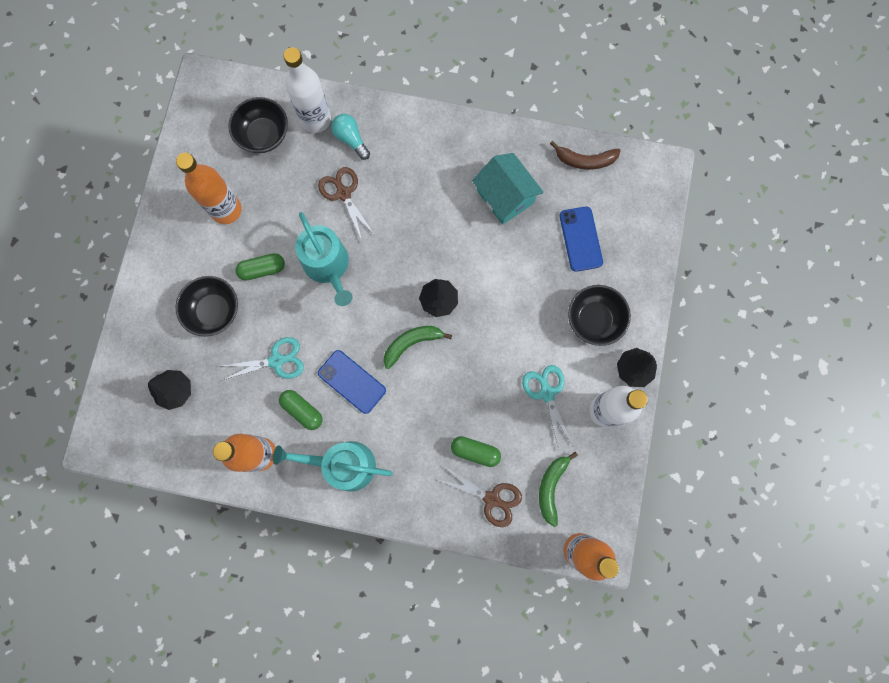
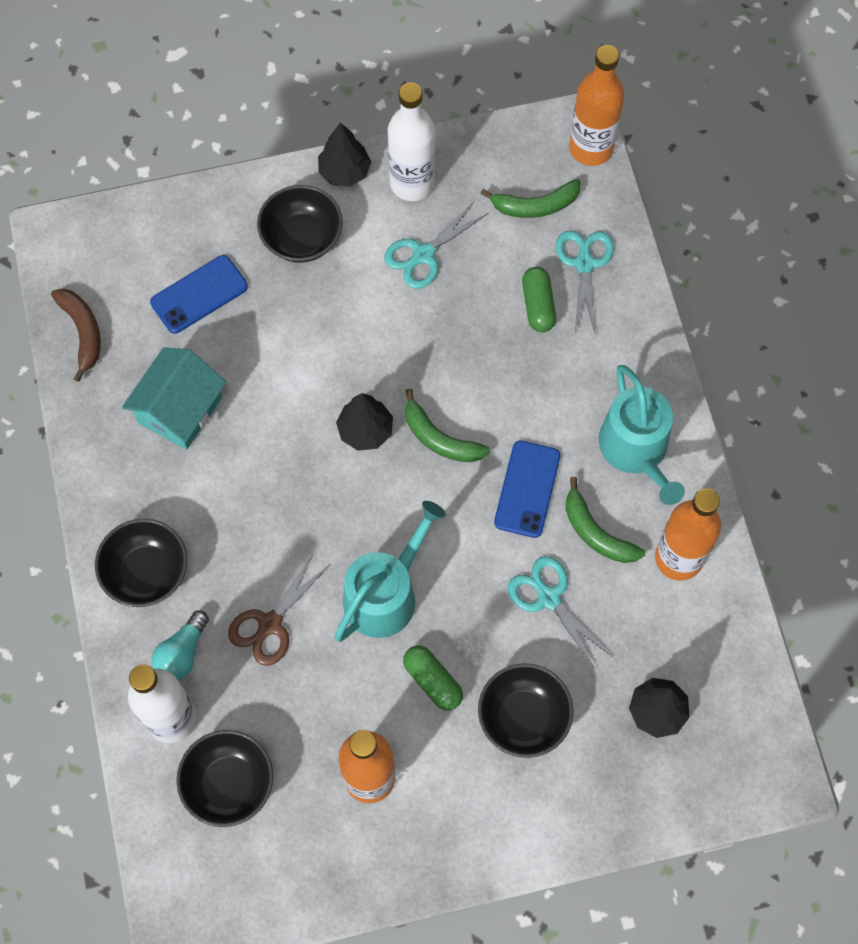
camera: 115 degrees left, 10 degrees down
(302, 410) = (596, 533): green capsule -> green banana
(409, 138) = (146, 572): none -> black bowl
(492, 499) = (584, 264): brown scissors -> turquoise scissors

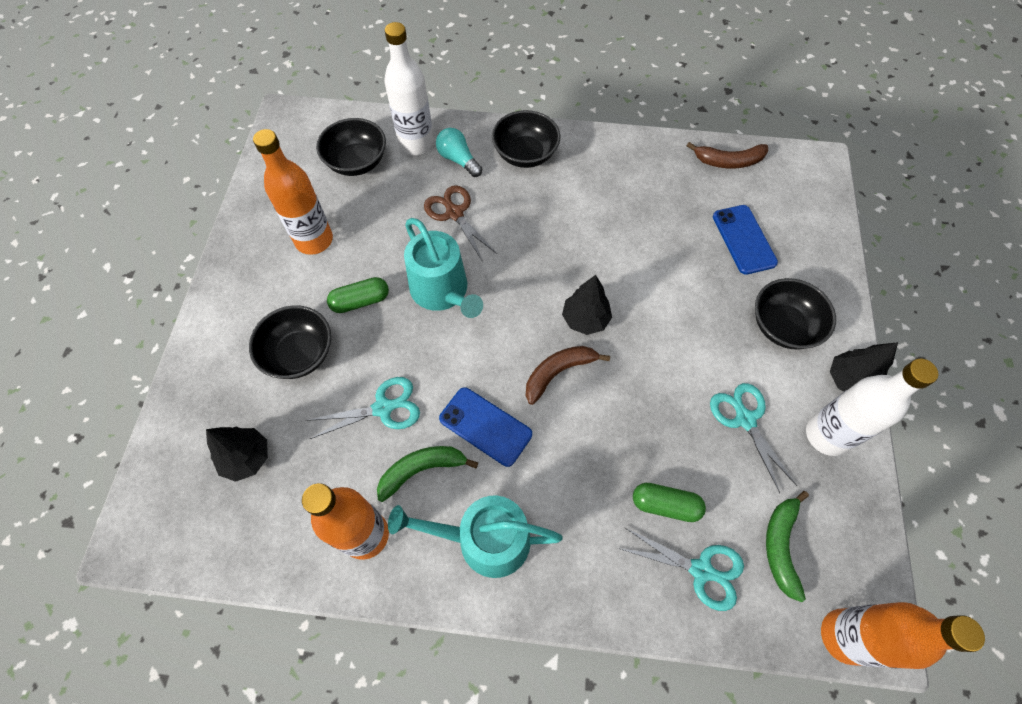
camera: 110 degrees right, 5 degrees down
(180, 410) = (645, 203): turquoise house -> none
(440, 439) = (558, 372): green banana -> brown banana

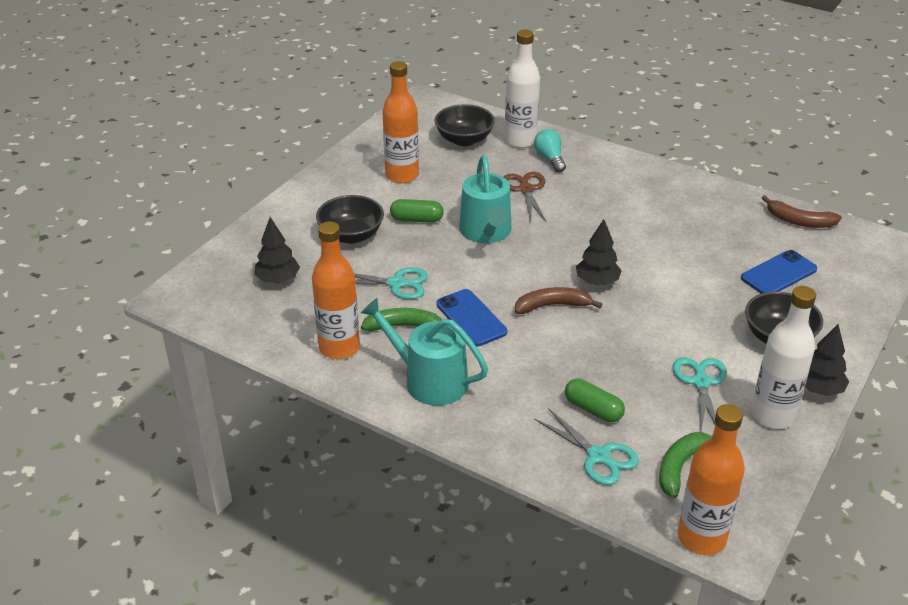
camera: 25 degrees right, 25 degrees down
(525, 154) = (610, 170): black bowl -> none
(743, 239) = (778, 274): blue phone -> blue phone turned 45 degrees clockwise

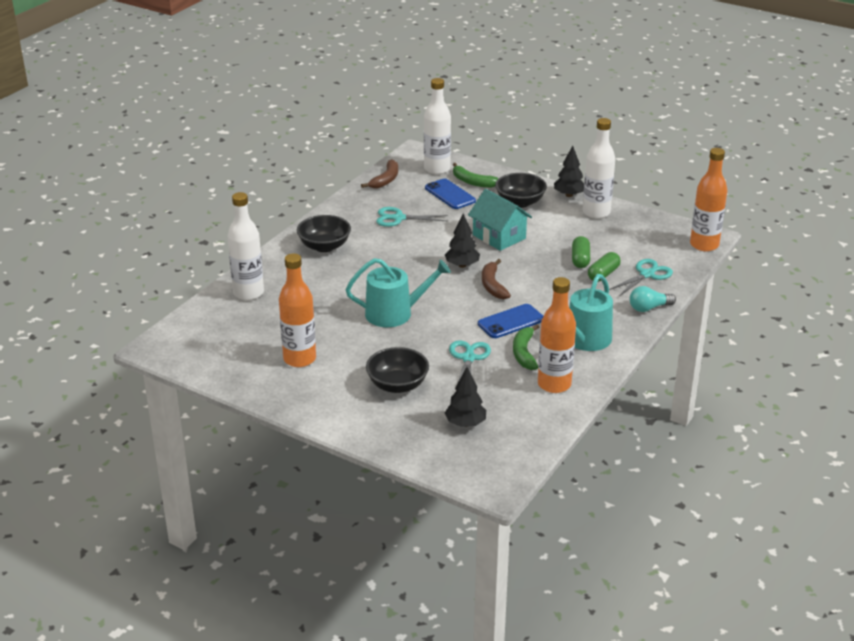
camera: 90 degrees left, 5 degrees down
(416, 219) = (374, 349): green capsule -> green capsule (580, 259)
(464, 139) = (240, 324): black bowl -> black bowl (324, 246)
(526, 189) = (331, 292): brown scissors -> none
(550, 159) = (282, 279): turquoise light bulb -> turquoise light bulb (649, 308)
(675, 314) = (499, 237): none -> turquoise house
(680, 466) = (648, 247): green banana -> green banana (473, 182)
(701, 382) = (569, 233): turquoise scissors -> turquoise scissors (398, 218)
(848, 263) = (437, 169): none -> white bottle

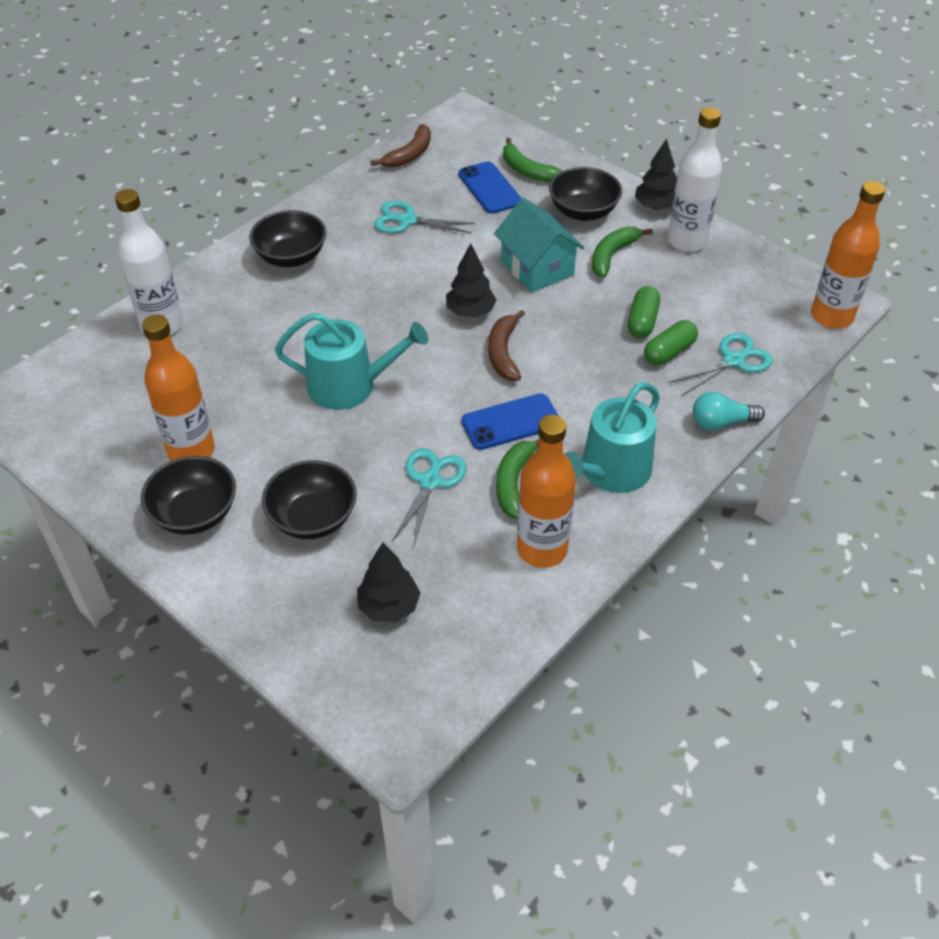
camera: 10 degrees right, 15 degrees up
(317, 391) = (195, 514): none -> black bowl
(437, 169) = (484, 144): white bottle -> none
(548, 225) = (612, 255): none -> green banana

